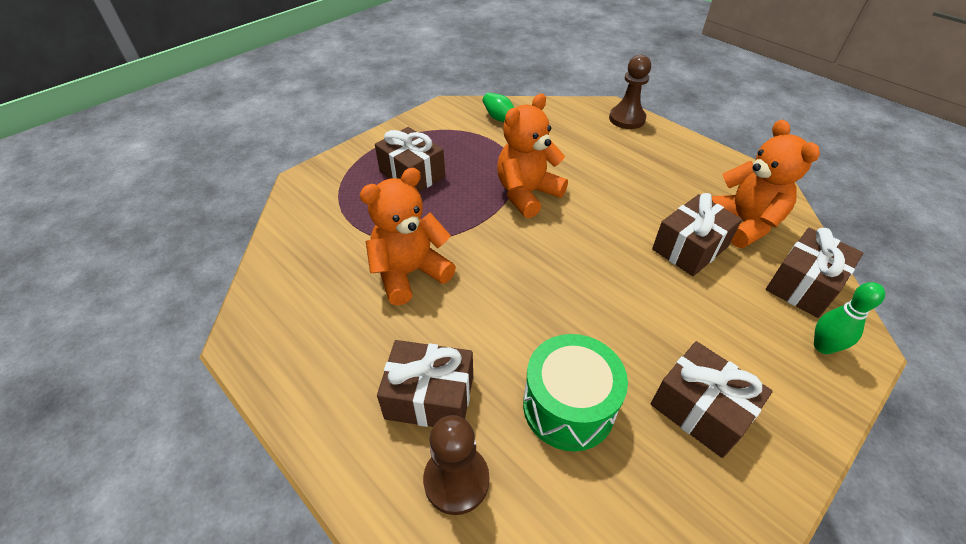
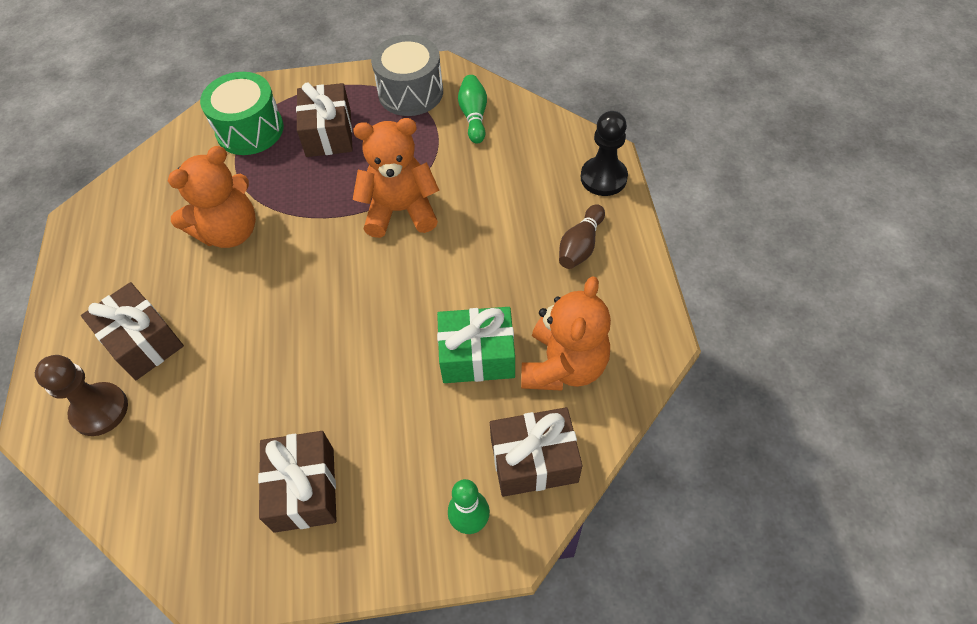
camera: 40 degrees right, 10 degrees up
(410, 273) = (229, 231): orange teddy bear -> orange teddy bear turned 135 degrees clockwise
(444, 126) = (410, 92): none -> grey drum
(568, 406) = (218, 415): green drum -> green drum (250, 130)
(627, 119) = (603, 178): brown pawn -> black pawn
(663, 157) = (580, 246): none -> brown bowling pin
(690, 248) = (477, 356): brown gift -> green gift

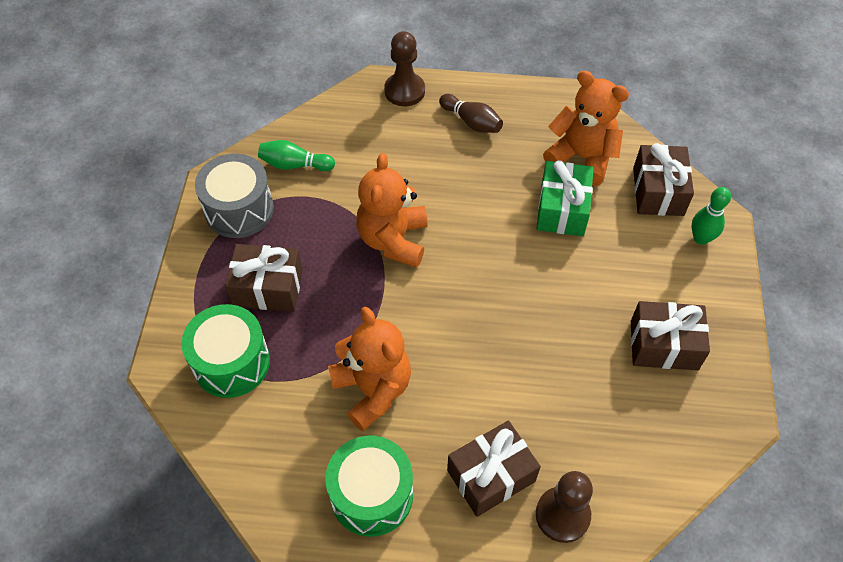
camera: 80 degrees left, 0 degrees up
(126, 253) = (371, 495): none -> green drum
(603, 178) = (404, 91): black pawn -> brown pawn

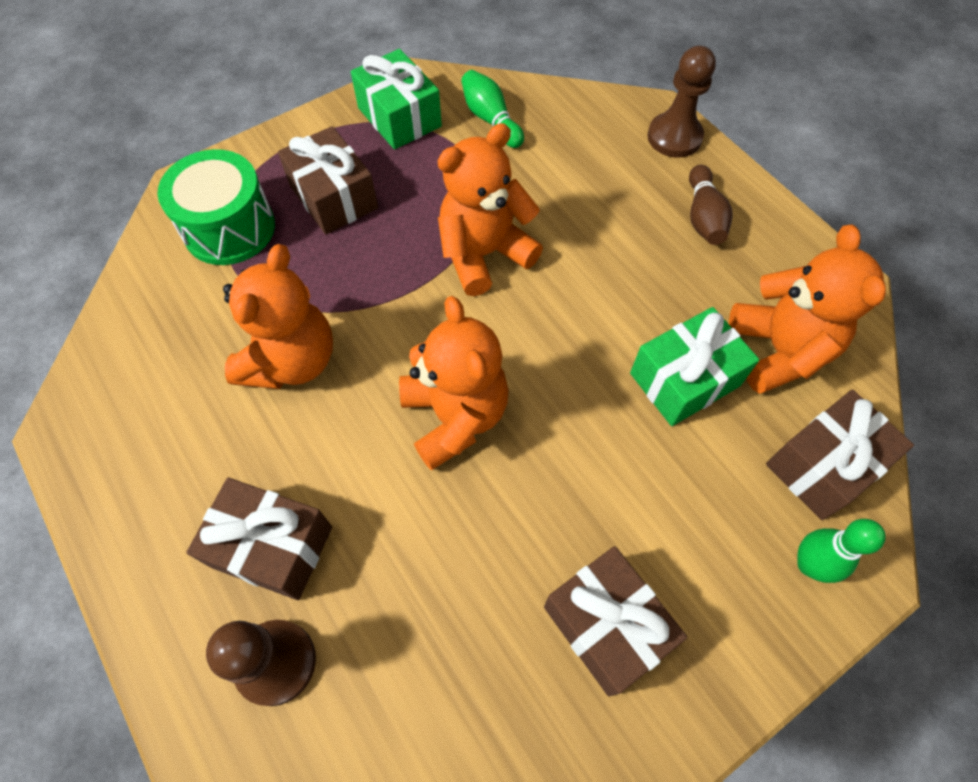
camera: 50 degrees right, 5 degrees up
(239, 209) = (399, 117): grey drum -> green gift
(371, 495) = (168, 445): green drum -> none
(489, 330) = (455, 416): none -> orange teddy bear

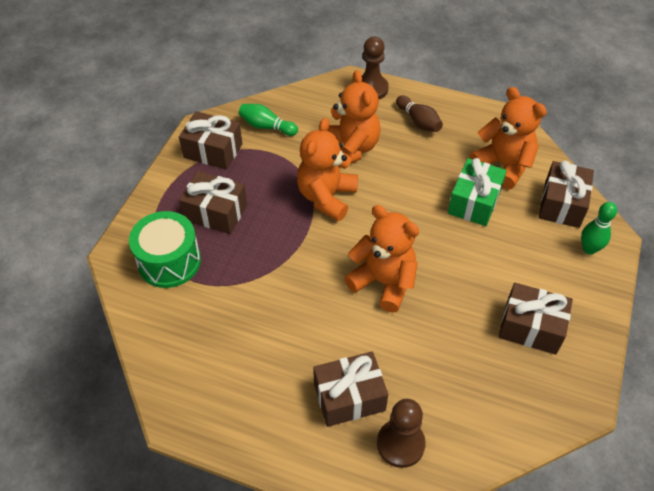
camera: 35 degrees left, 10 degrees down
(291, 360) = (273, 307): orange teddy bear -> orange teddy bear (351, 149)
(399, 117) = (213, 151): green gift -> brown gift

